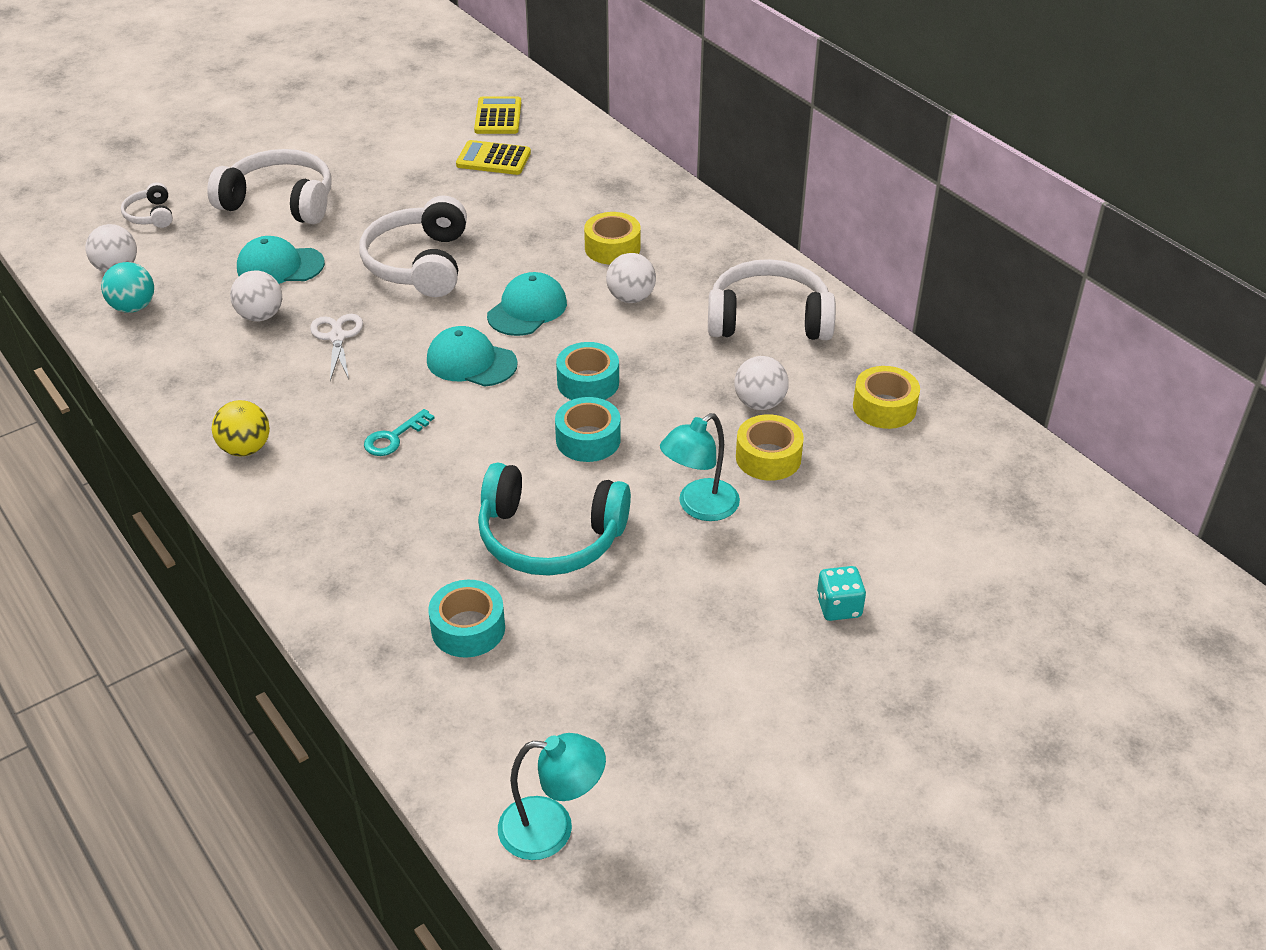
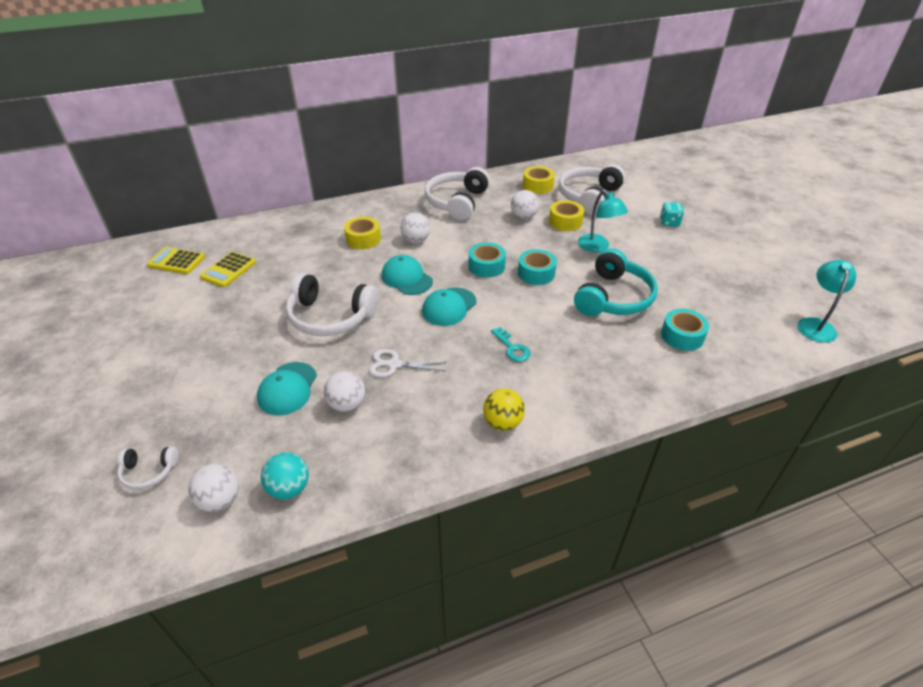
camera: 75 degrees left, 0 degrees up
(280, 202) = (196, 382): white headphones -> white headphones (589, 197)

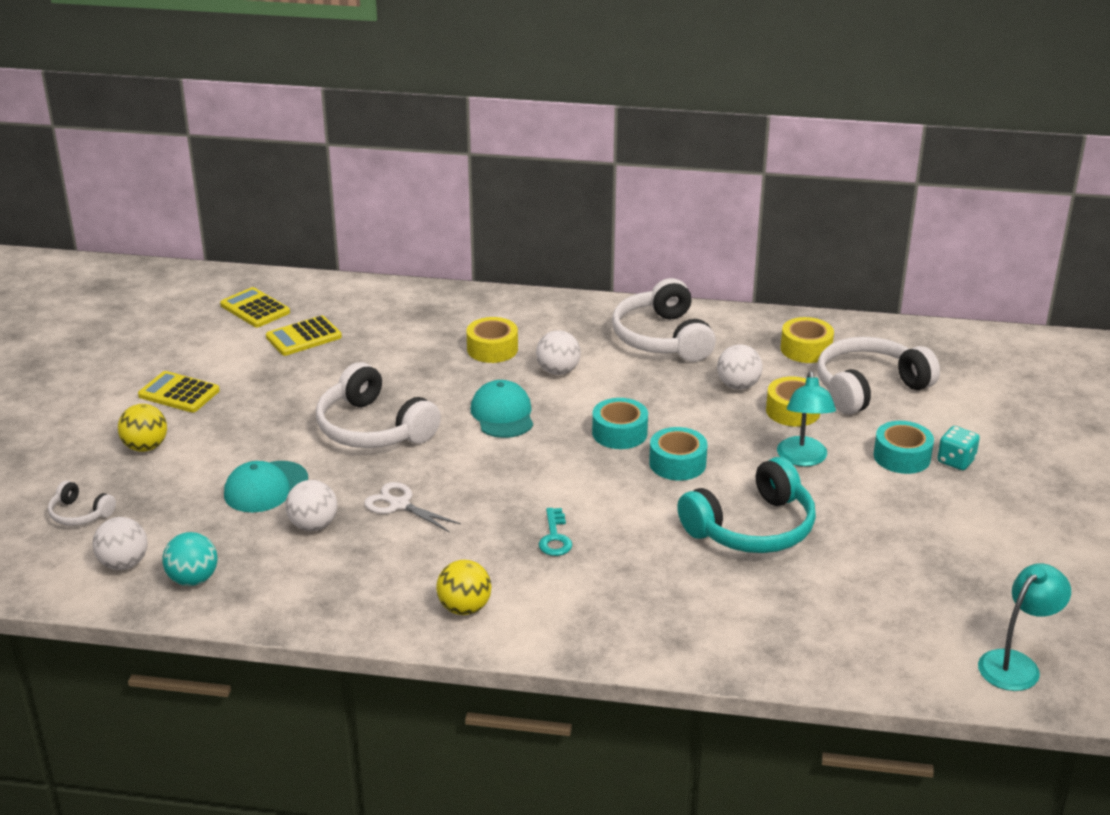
camera: 30 degrees right, 10 degrees down
(163, 341) = (179, 393): none -> yellow calculator
(166, 393) = (145, 447): none -> yellow ball
(449, 307) = (523, 465): turquoise cap -> none
(457, 202) = (662, 338): white headphones -> white headphones turned 60 degrees counterclockwise
(682, 336) = (796, 605): turquoise tape -> turquoise tape (902, 457)

